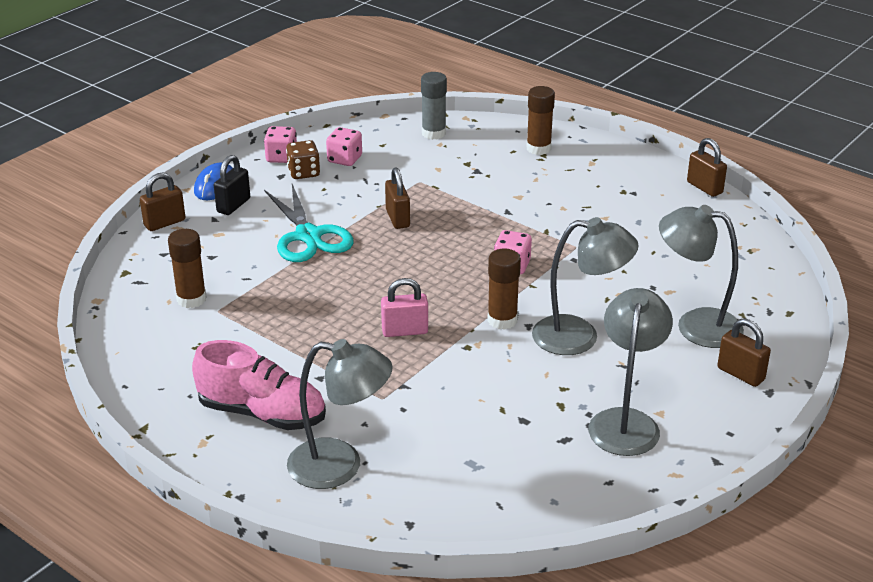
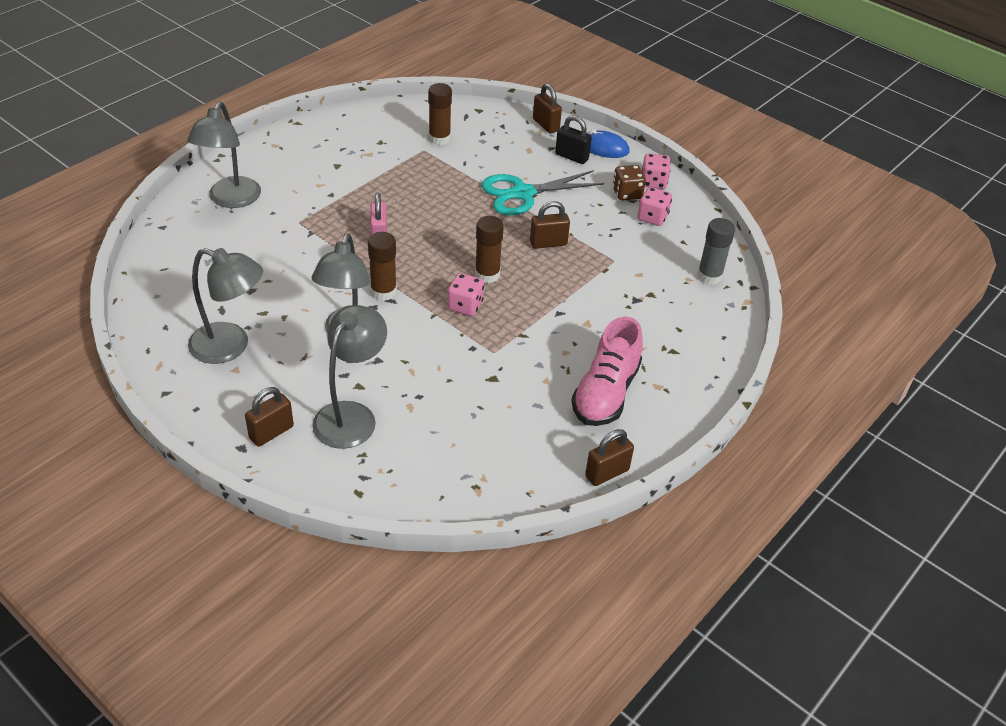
camera: 90 degrees right, 10 degrees up
(262, 413) = (297, 168): pink shoe -> pink shoe (605, 393)
(538, 148) = (685, 348): brown glue stick -> brown glue stick (487, 274)

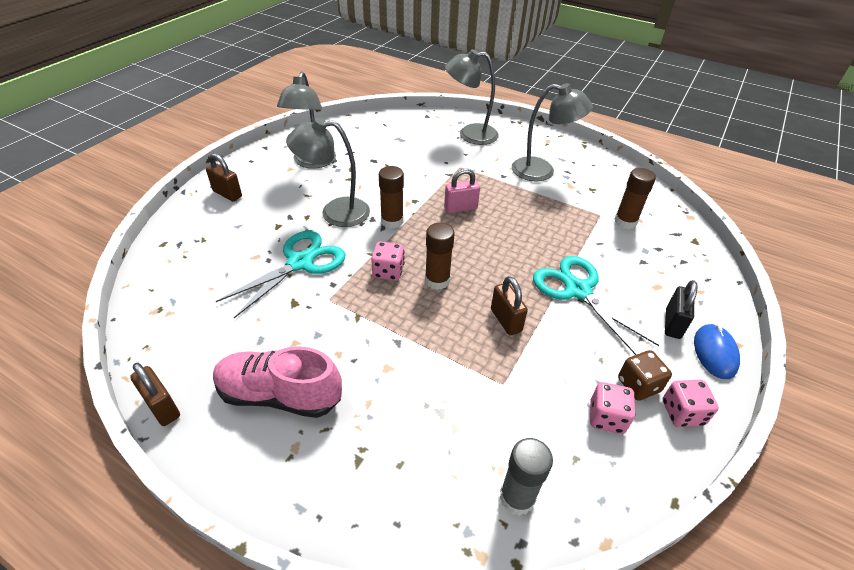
camera: 80 degrees right, 0 degrees up
(351, 415) = (244, 227): grey lamp -> grey lamp (542, 171)
(432, 370) = (300, 263): none -> turquoise scissors
(545, 125) = (714, 295): brown padlock -> none

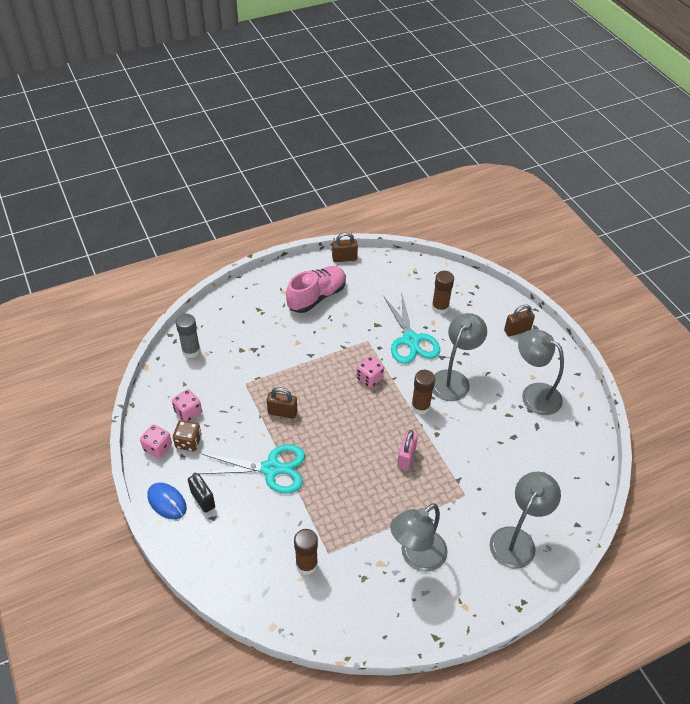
camera: 125 degrees right, 5 degrees up
(437, 280) = (342, 398): brown glue stick -> brown glue stick (440, 307)

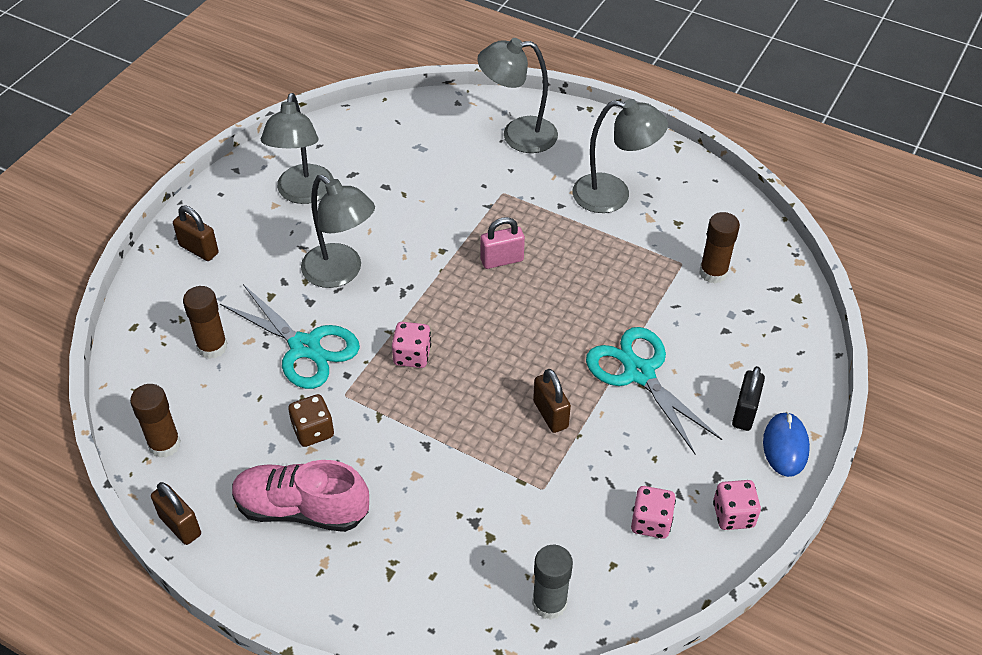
camera: 125 degrees left, 0 degrees up
(188, 442) = (691, 486): brown dice -> brown dice (313, 431)
(411, 340) = (305, 347): turquoise scissors -> turquoise scissors turned 90 degrees clockwise
(420, 406) = (414, 283): brown glue stick -> brown glue stick (164, 444)
(453, 379) = (341, 273): grey lamp -> grey lamp turned 135 degrees counterclockwise

